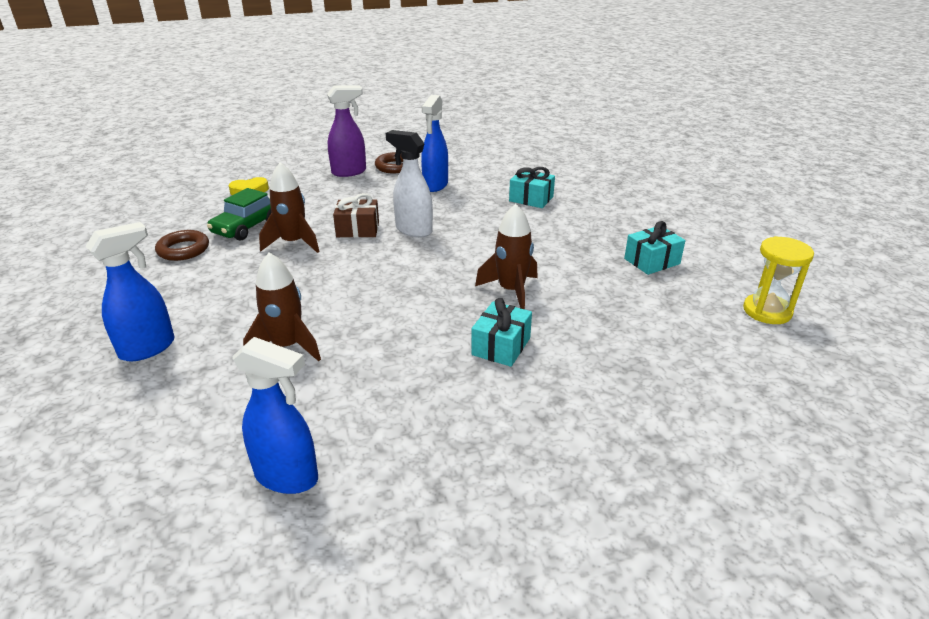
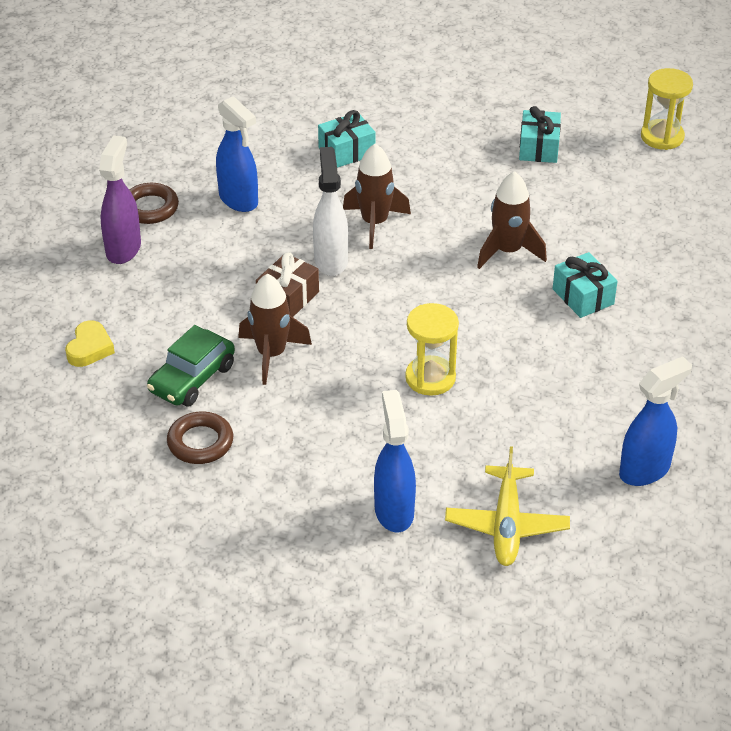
camera: 55 degrees left, 10 degrees up
(157, 413) = (506, 525): none -> yellow plane
(246, 227) = (192, 378): green car -> green car turned 60 degrees clockwise
(287, 346) = (472, 420): brown rocket -> brown rocket (374, 223)
(323, 310) = (430, 378): none -> yellow hourglass
(413, 230) = (331, 260): white spray bottle -> white spray bottle turned 105 degrees clockwise

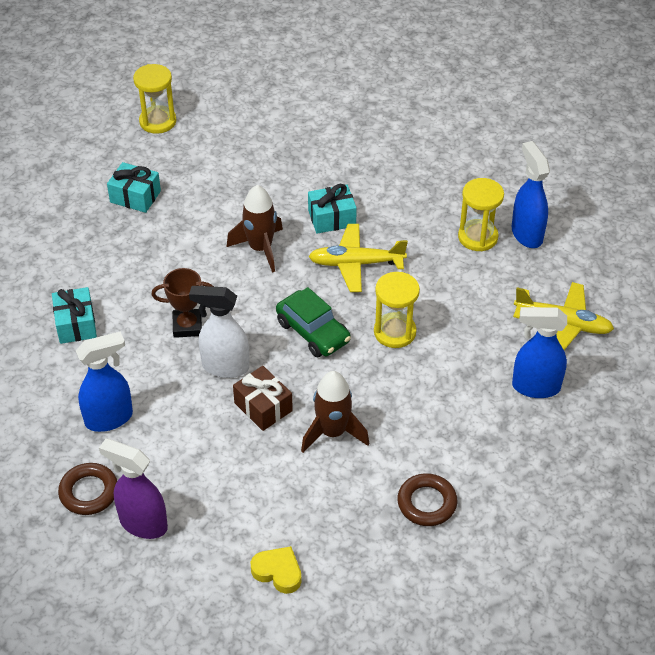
camera: 75 degrees left, 5 degrees up
(192, 378) = (345, 496): green car -> green car (313, 332)
(374, 223) = (187, 326): brown rocket -> brown trophy
(521, 328) = (356, 263): none -> yellow plane
(616, 425) = (478, 237): none -> yellow hourglass

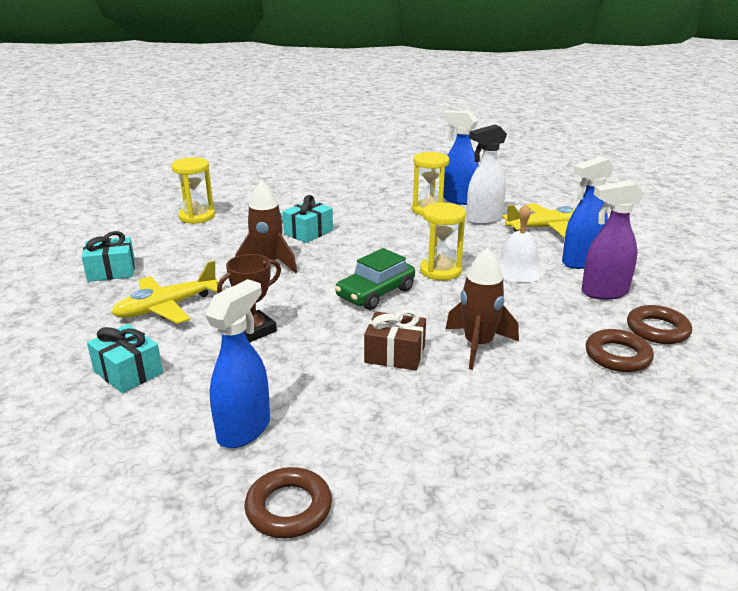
camera: 35 degrees left, 20 degrees down
(143, 523) = (387, 505): purple spray bottle -> purple spray bottle (604, 292)
(158, 121) = (91, 227): yellow hourglass -> yellow hourglass (197, 216)
(225, 367) = (324, 342): white spray bottle -> white spray bottle (483, 219)
(278, 572) = (578, 471): yellow heart -> none
(313, 332) = (375, 293): green car -> green car turned 120 degrees clockwise
(356, 263) = (359, 247): yellow plane -> yellow plane (166, 307)
(465, 365) = (518, 269): none -> white bell
(495, 498) = (657, 330): none -> brown ring

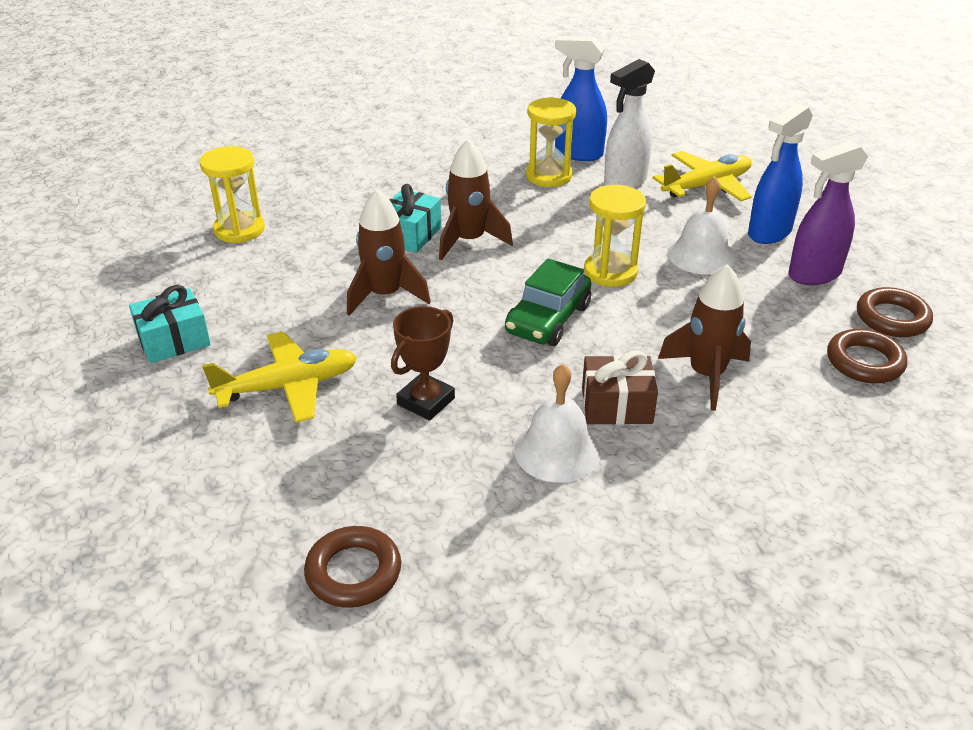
camera: 15 degrees left, 10 degrees up
(128, 372) = (298, 494): turquoise gift -> none
(166, 307) = (288, 386): yellow plane -> yellow plane turned 150 degrees counterclockwise
(244, 429) = (494, 545): blue spray bottle -> none
(289, 508) = (603, 635): brown ring -> brown ring (353, 572)
(331, 376) = (557, 451): none -> white bell
(347, 240) = (469, 241): none -> brown rocket

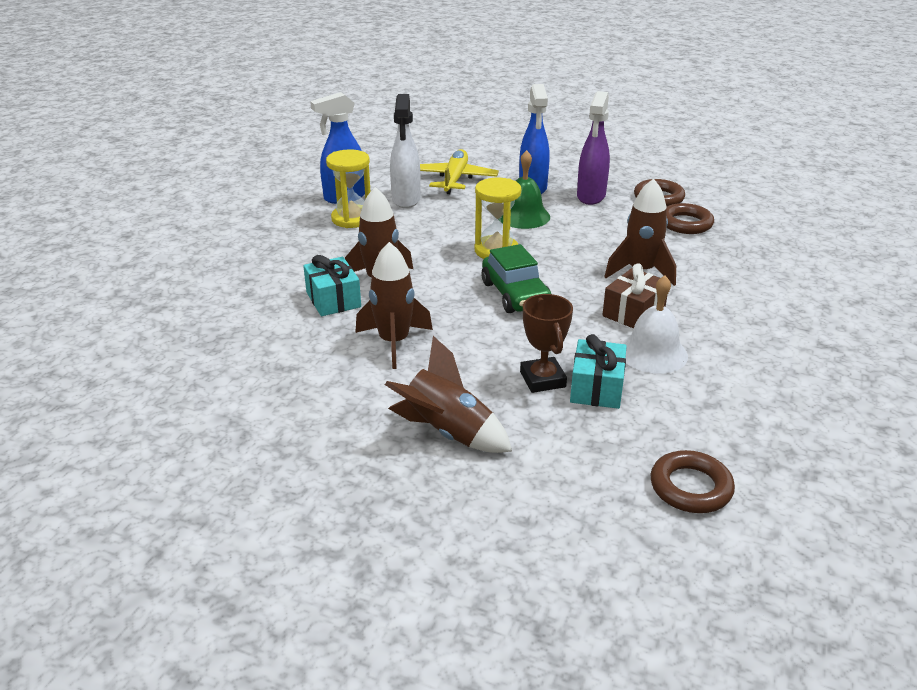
camera: 50 degrees left, 5 degrees down
(174, 340) = (303, 468): turquoise gift -> turquoise gift (596, 388)
(239, 229) = (190, 371): yellow hourglass -> none
(288, 386) = (447, 433): yellow plane -> brown rocket
(701, 255) = (523, 216): white bell -> green bell

